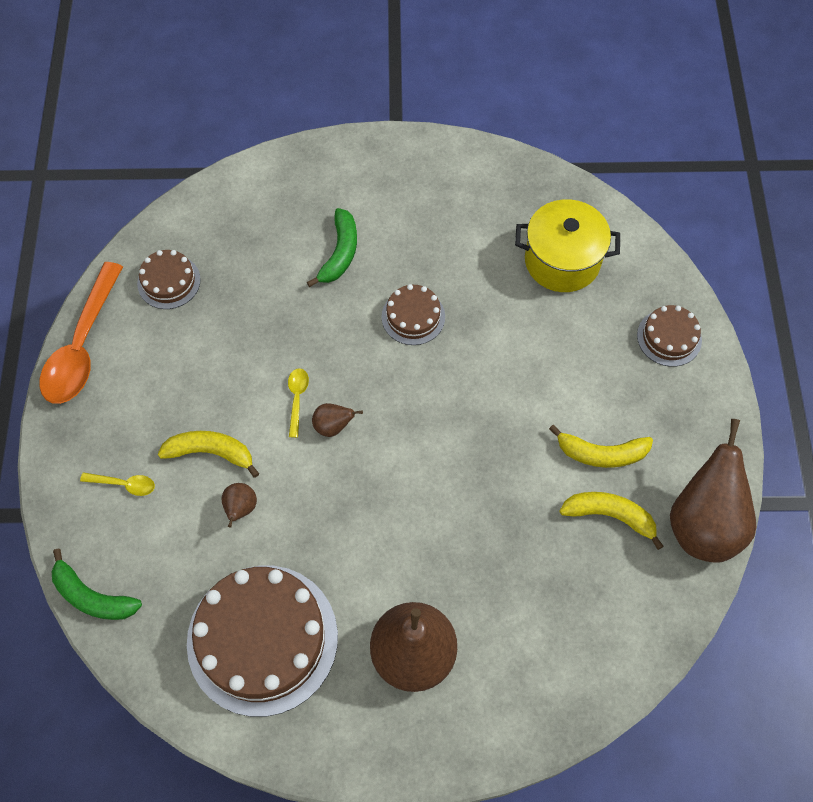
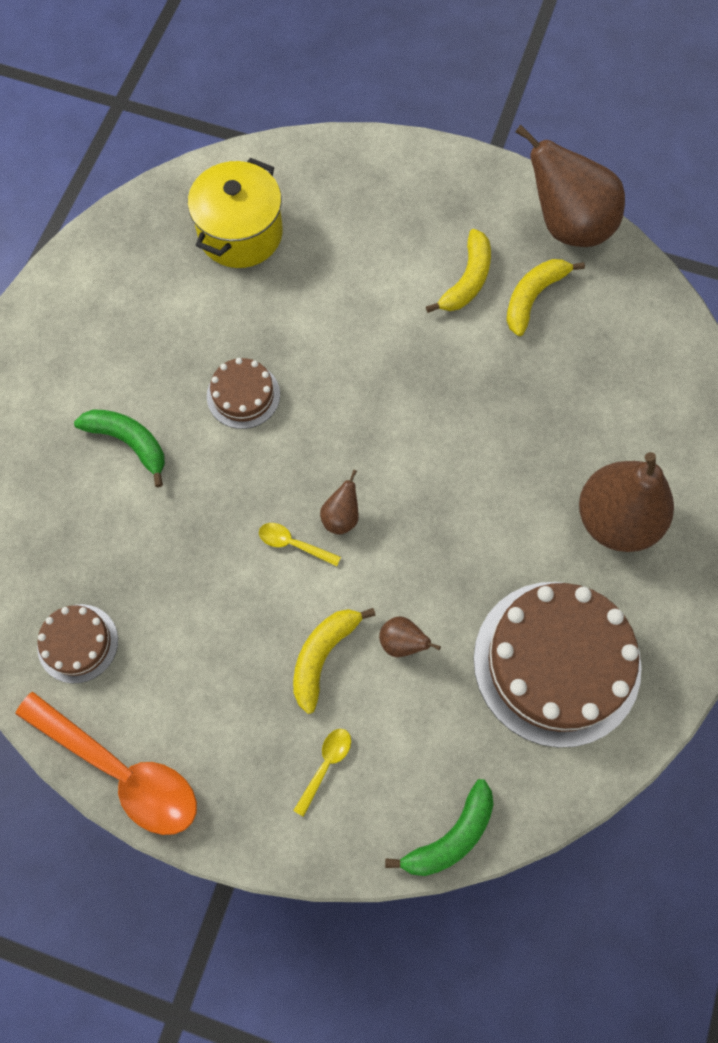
camera: 70 degrees left, 5 degrees up
(669, 337) = (367, 176): brown cake -> none

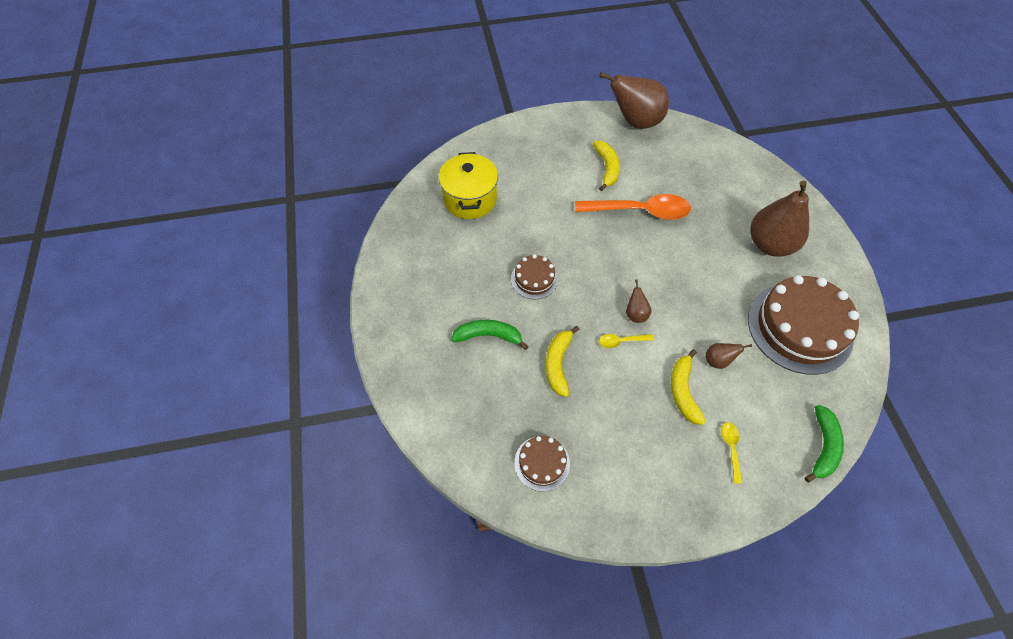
camera: 30 degrees left, 10 degrees down
(120, 770) = (622, 521): orange spoon -> orange spoon (639, 211)
(533, 297) = (645, 161): yellow banana -> yellow banana (558, 363)

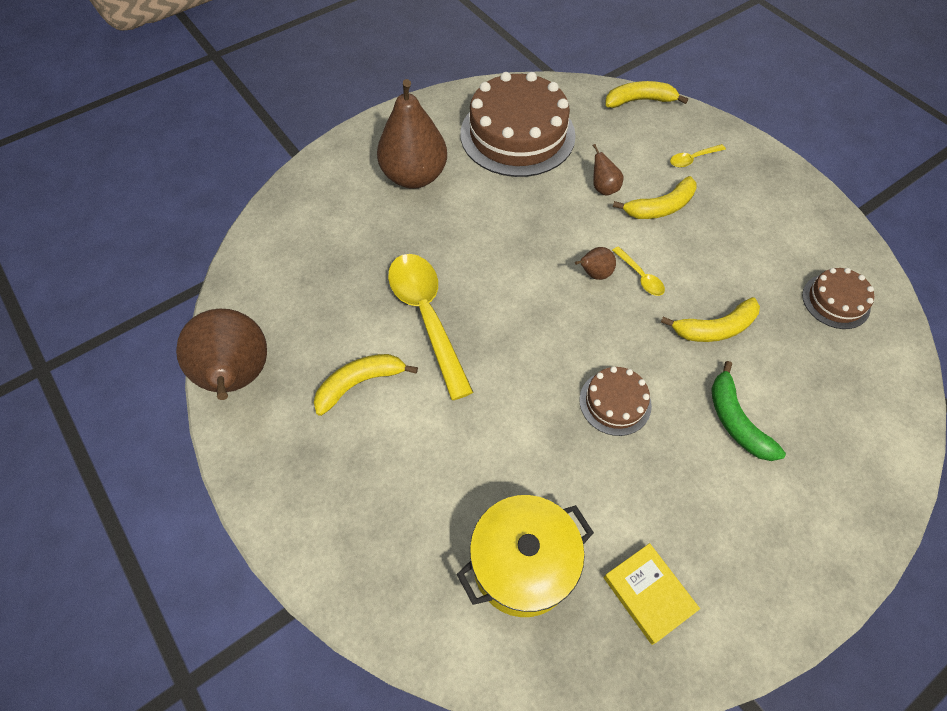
camera: 115 degrees left, 0 degrees up
(425, 242) = (648, 594): none -> yellow book
(639, 211) = (427, 317): orange spoon -> yellow spoon
(823, 447) = (640, 101): green banana -> yellow banana

